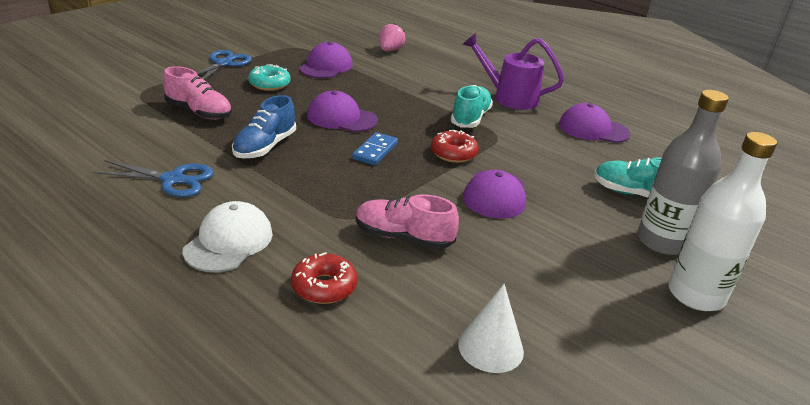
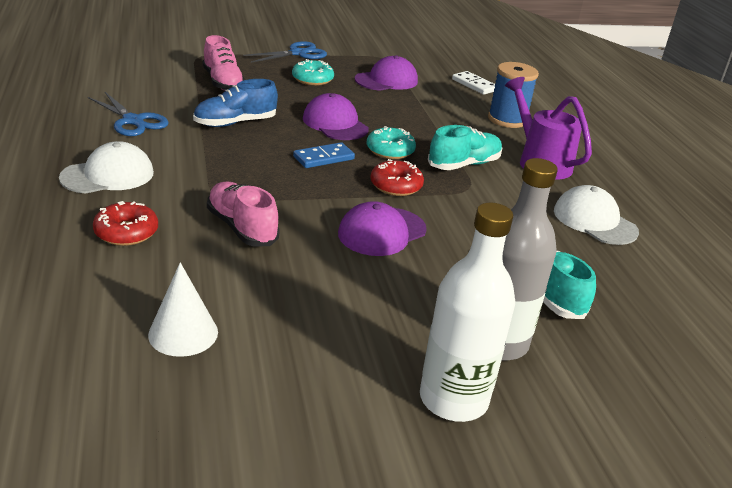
camera: 35 degrees right, 0 degrees up
(390, 50) = (474, 85): pink strawberry -> white domino
(410, 126) = (390, 151): none -> turquoise donut
(447, 71) = (507, 119): none -> blue spool
(593, 129) = (594, 221): purple cap -> white cap

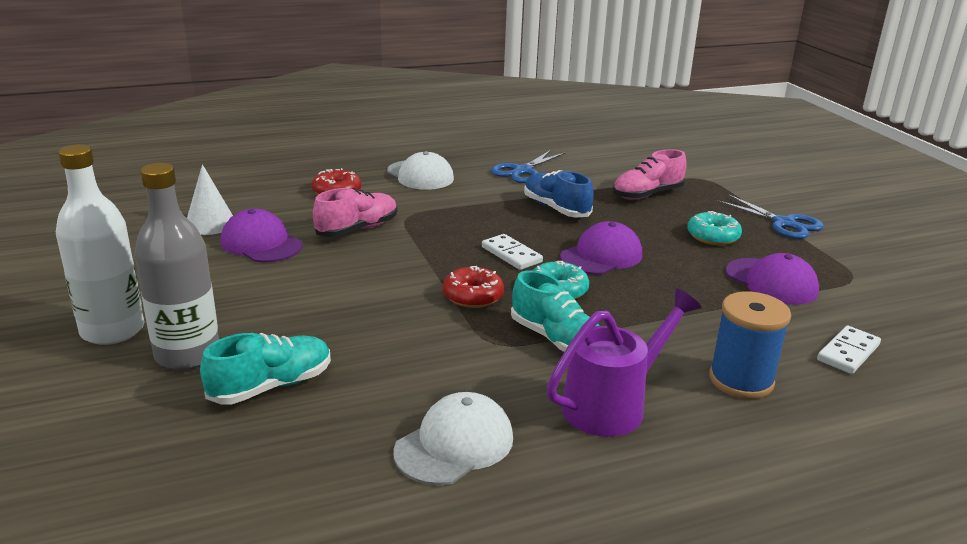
camera: 85 degrees right, 5 degrees down
(324, 158) = (511, 255): blue domino -> white domino
(382, 232) = (372, 291): purple cap -> purple cap (261, 243)

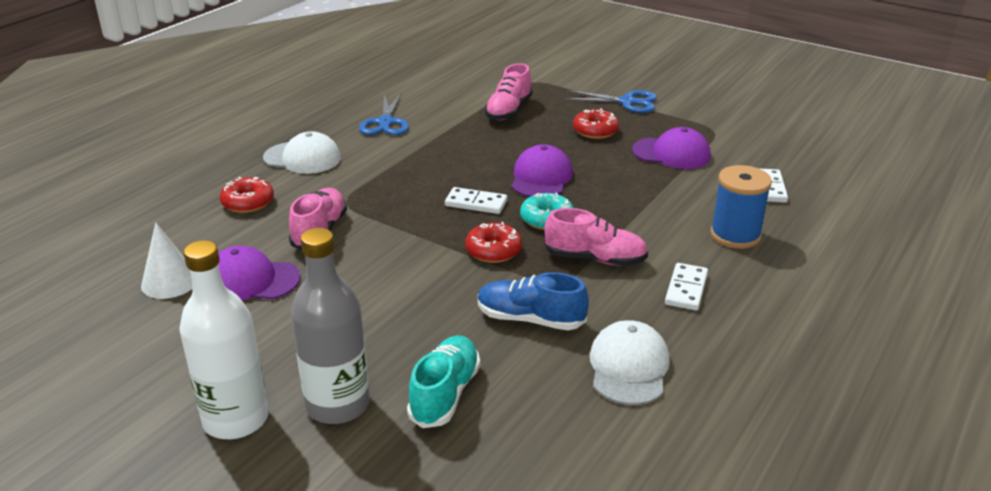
camera: 35 degrees left, 5 degrees up
(556, 209) = (457, 149): blue shoe -> blue shoe (530, 319)
(557, 340) = (595, 259): turquoise shoe -> pink shoe
(613, 405) = (686, 289): purple watering can -> white domino
(713, 236) = (595, 131): turquoise donut -> red donut

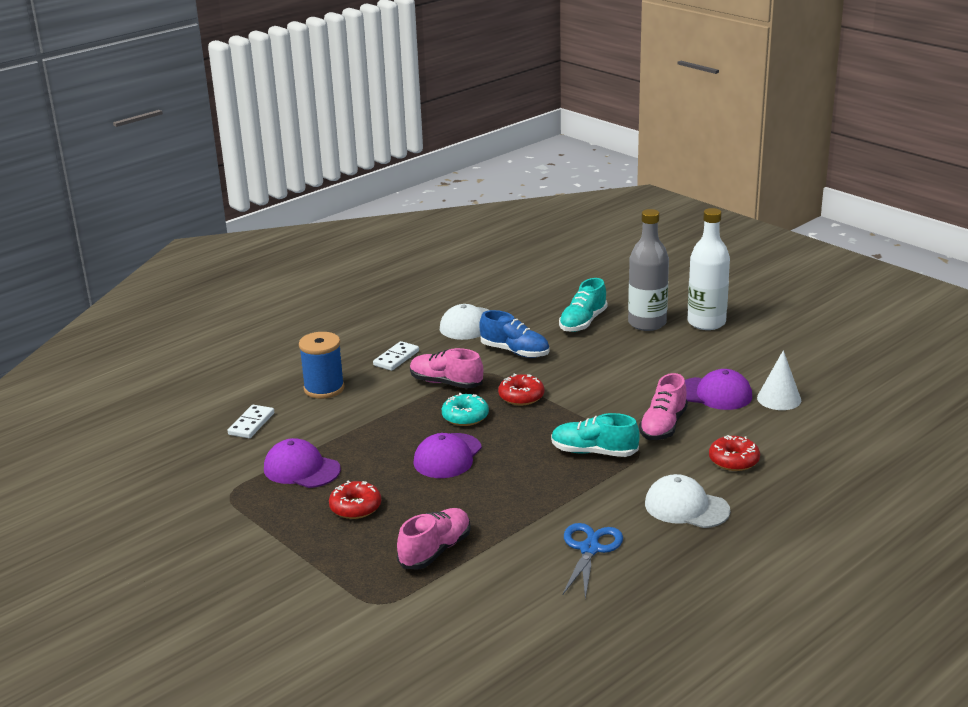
camera: 165 degrees left, 5 degrees down
(394, 196) = (594, 452): none -> turquoise shoe
(476, 203) = (520, 437): white domino -> none
(627, 102) = (285, 548): blue scissors -> none

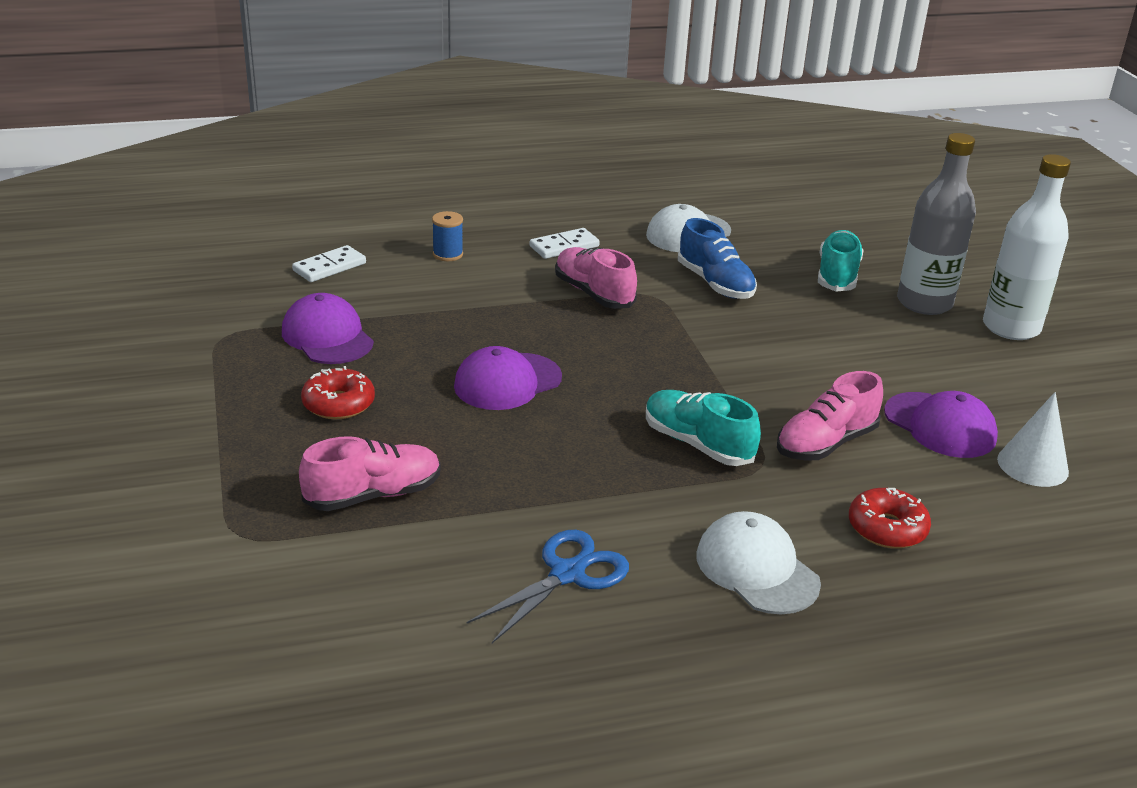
camera: 25 degrees right, 5 degrees up
(324, 389) = (448, 254): blue spool -> blue spool, size x0.57
(465, 416) = (577, 341): turquoise donut -> none
(521, 396) = (670, 340): red donut -> none
(583, 322) = (837, 275): turquoise shoe -> turquoise shoe turned 135 degrees clockwise

